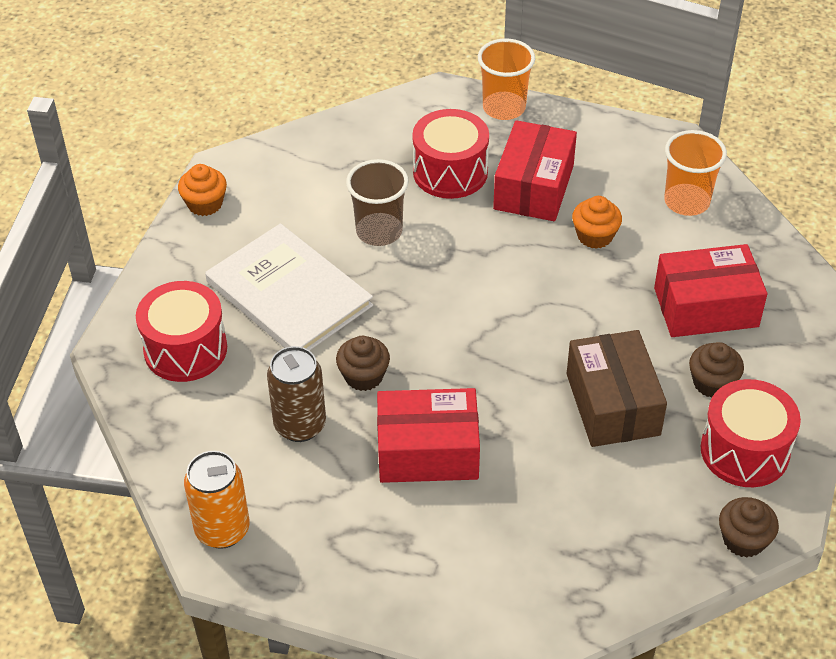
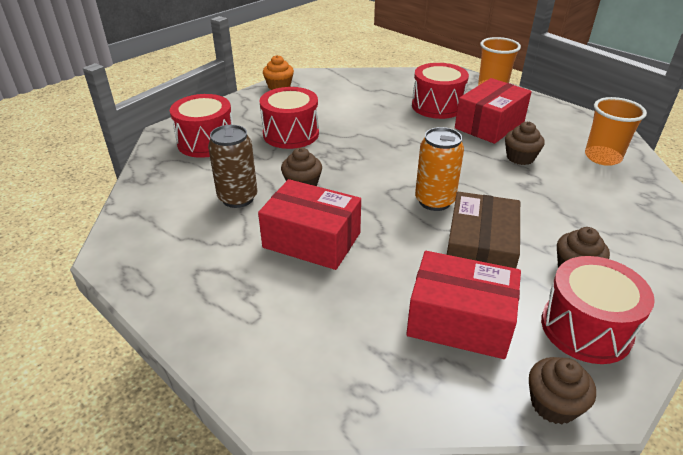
camera: 25 degrees right, 10 degrees down
(222, 530) = (133, 239): orange can -> orange can (434, 201)
(289, 294) = (291, 134): white book -> red drum
(379, 231) = (371, 121): brown cup -> none
(595, 236) = (520, 157): orange cupcake -> brown cupcake
(706, 307) = (591, 219): red box -> red box (459, 321)

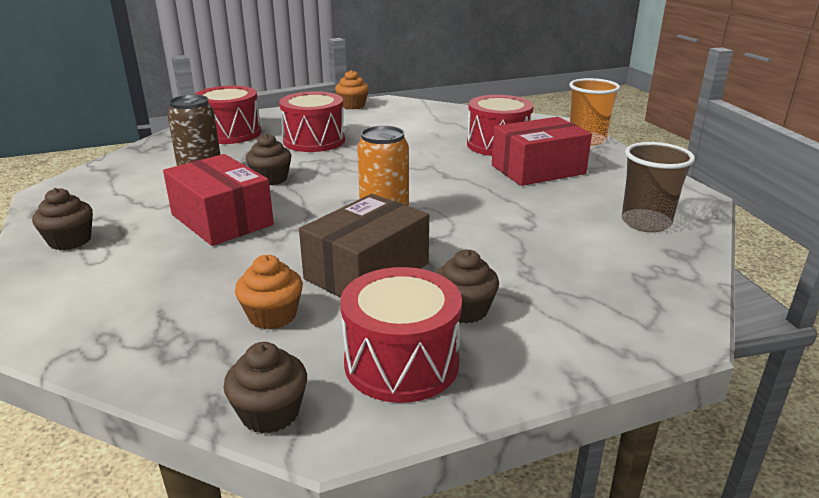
camera: 25 degrees right, 10 degrees down
(459, 321) = (272, 316): red box -> orange cupcake
(520, 157) = (535, 203): brown cupcake -> brown cupcake (70, 241)
(602, 157) = (645, 223): orange cup -> brown cup

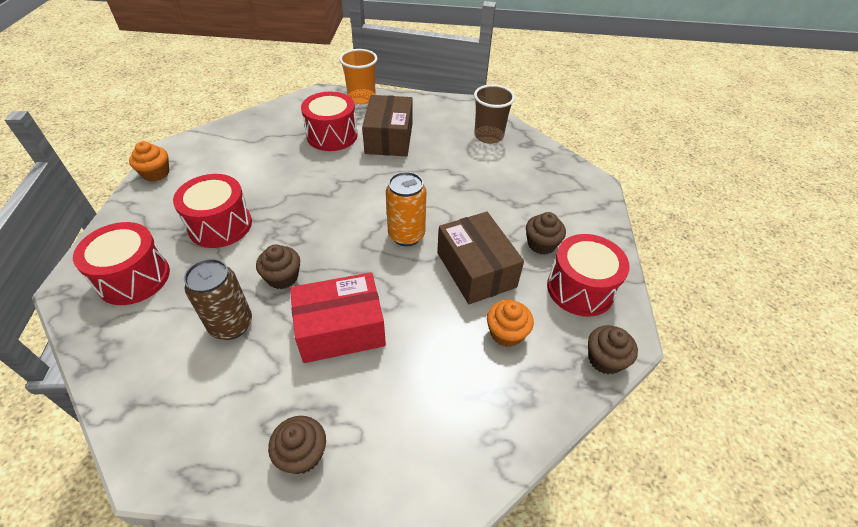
camera: 65 degrees left, 20 degrees up
(538, 170) = (389, 138): red box -> brown box

